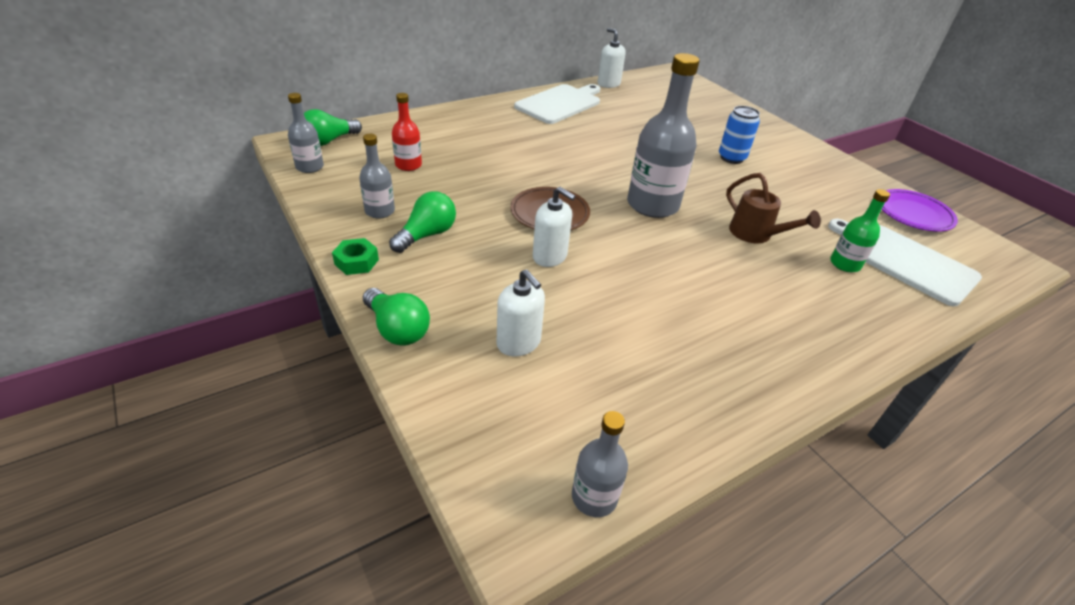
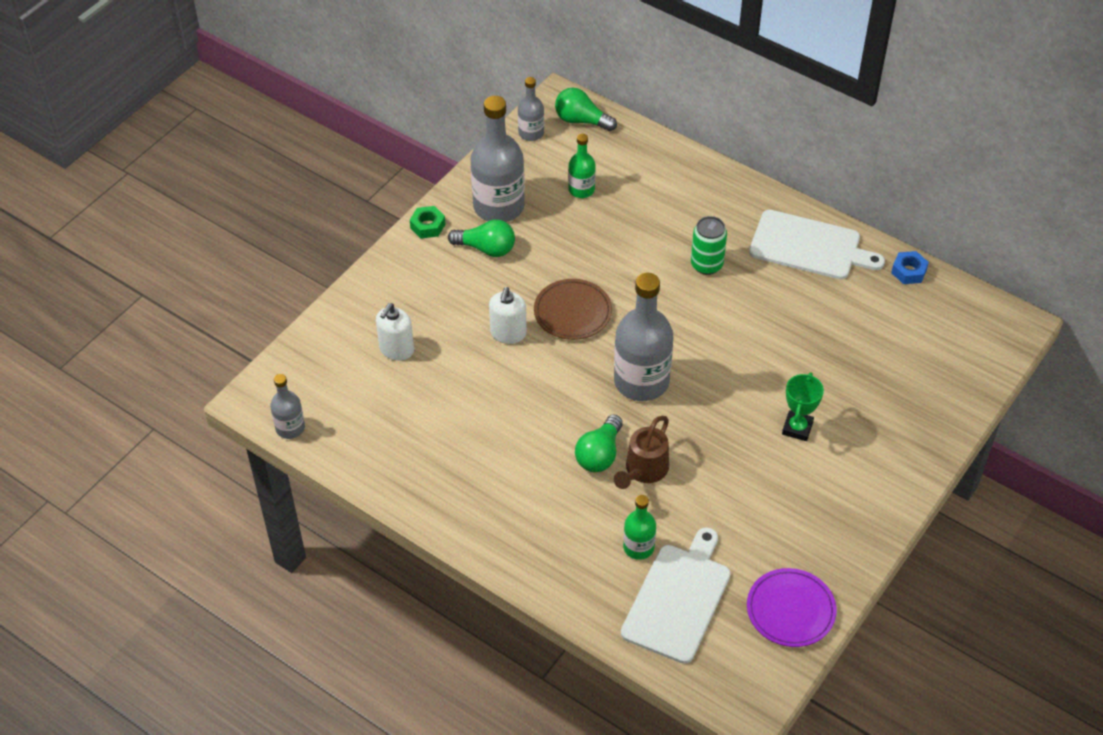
camera: 70 degrees right, 10 degrees up
(380, 211) = (498, 206): grey bottle -> grey bottle, size x1.92
(397, 329) = (372, 281): green light bulb -> green light bulb (599, 454)
(408, 165) = (581, 189): red bottle -> green bottle
(545, 141) = (706, 265): none -> green can
(608, 84) = (909, 271): white soap dispenser -> blue nut
(731, 158) = (797, 428): blue can -> green trophy

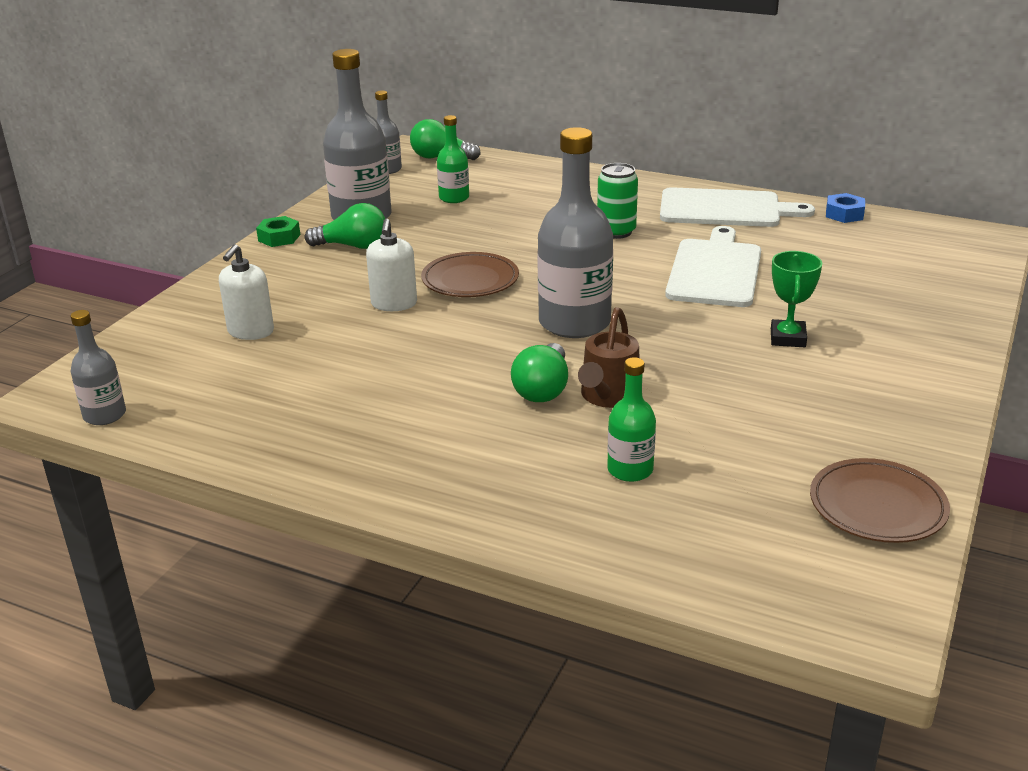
camera: 10 degrees left, 20 degrees down
(678, 599) = (710, 516): white cutting board -> white cutting board (715, 271)
(790, 610) = (877, 506): purple plate -> brown plate

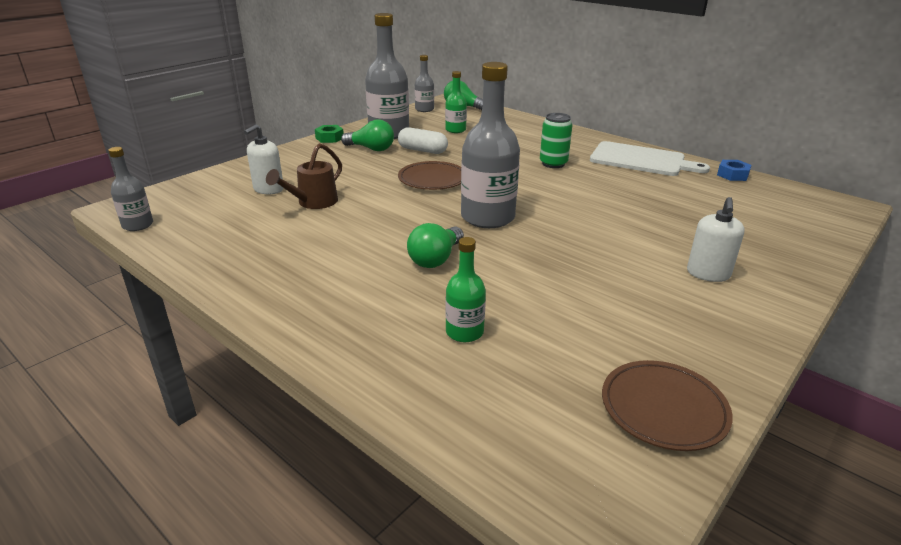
camera: 15 degrees right, 0 degrees up
(394, 304) = (372, 186): white soap dispenser -> white soap dispenser (708, 274)
(428, 238) = (422, 150): none -> white capsule
(607, 397) = (480, 273): brown watering can -> brown watering can (313, 202)
(715, 271) = (612, 198): white cutting board -> none
(788, 338) = (647, 254): green trophy -> none

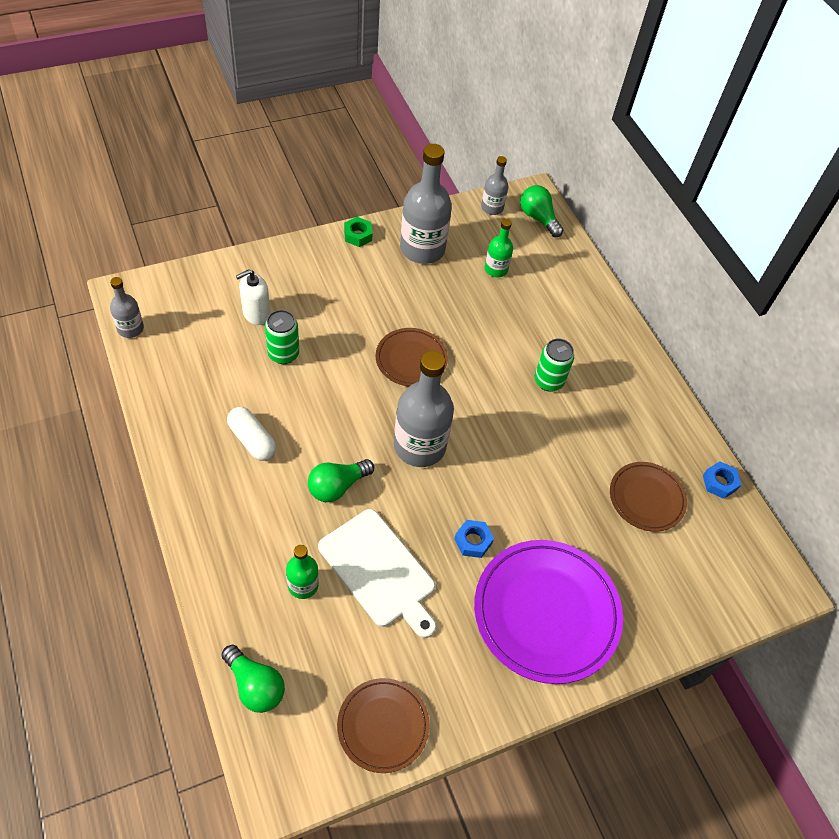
camera: 20 degrees right, 25 degrees up
(313, 202) = (283, 354): brown watering can -> green can
(371, 149) = (386, 275): green light bulb -> green light bulb (255, 685)
(422, 150) = (435, 299): white capsule -> white capsule (252, 440)
(595, 253) = (473, 541): none -> blue nut
(641, 160) = (647, 413): white cutting board -> white cutting board (379, 571)
(696, 194) = (646, 498): none -> brown plate
(708, 274) = (546, 612): white soap dispenser -> purple plate

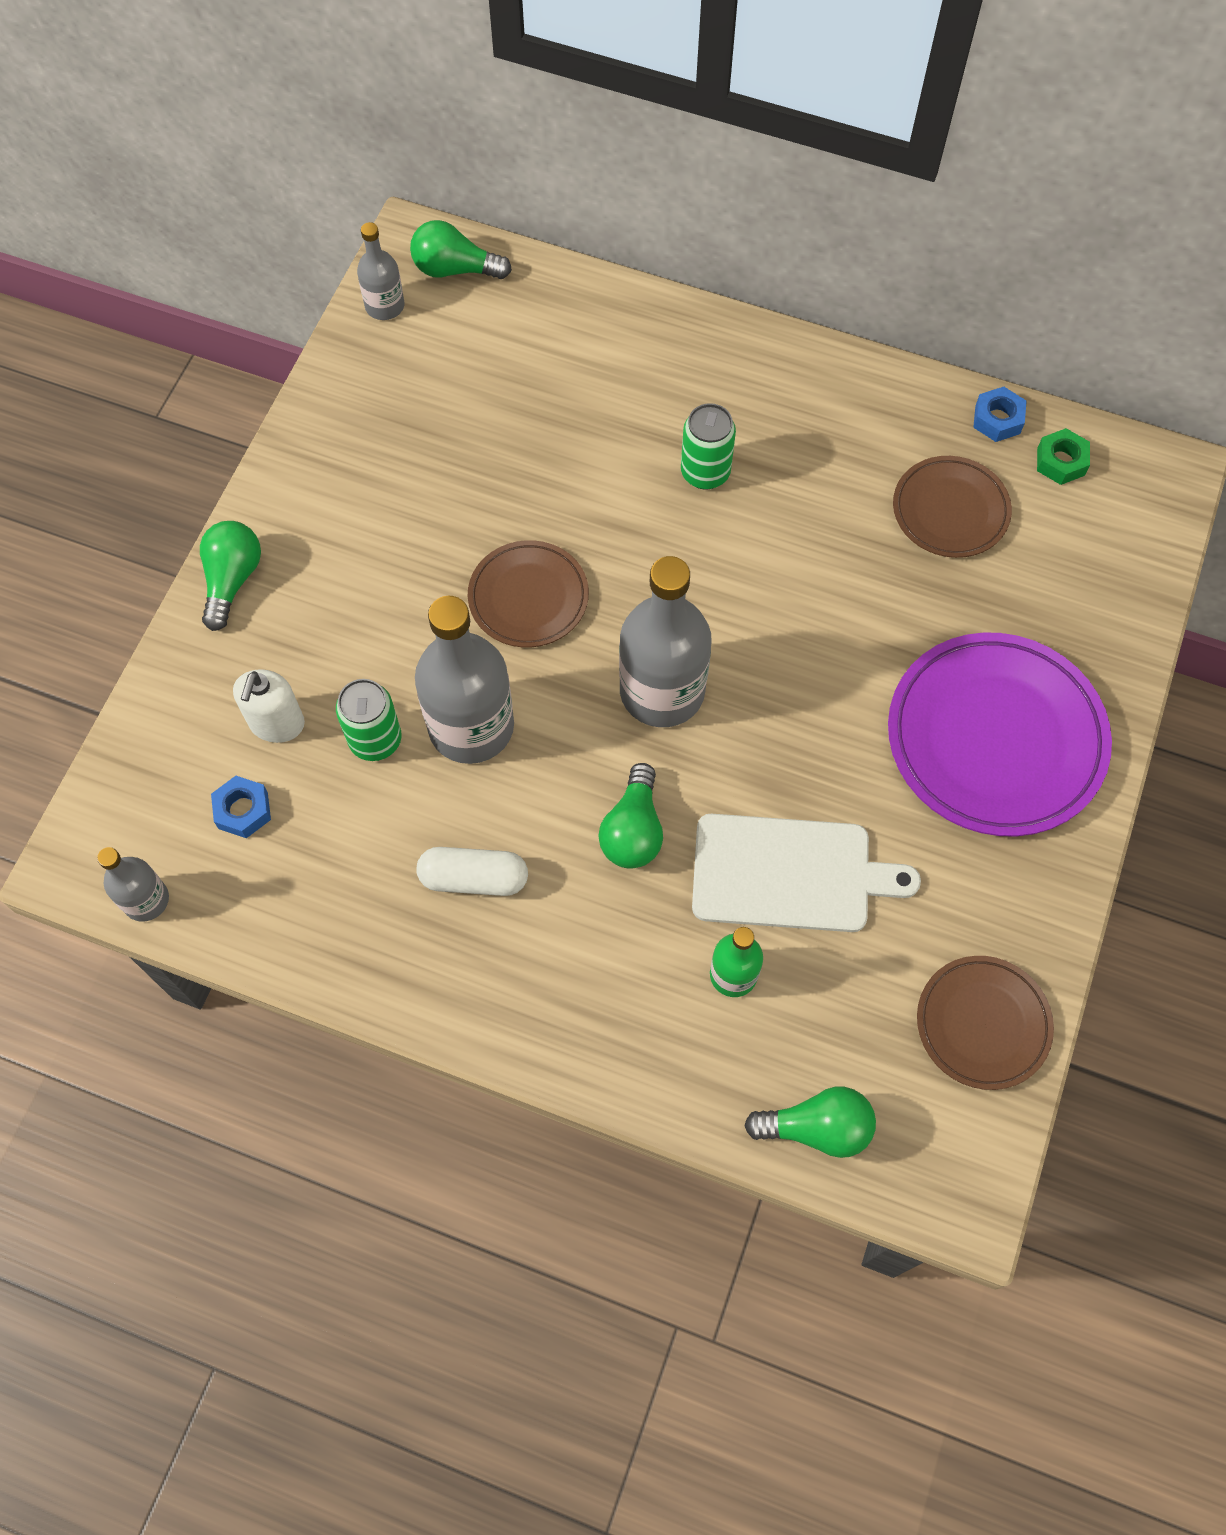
camera: 40 degrees left, 10 degrees up
(307, 250) = (232, 580): none -> green light bulb
(358, 235) = (268, 498): green nut -> green nut (1060, 461)
(422, 249) = (369, 441): grey bottle -> grey bottle (471, 726)
(473, 541) = (841, 739): blue nut -> blue nut (243, 810)
(496, 269) = (486, 386): green bottle -> none

